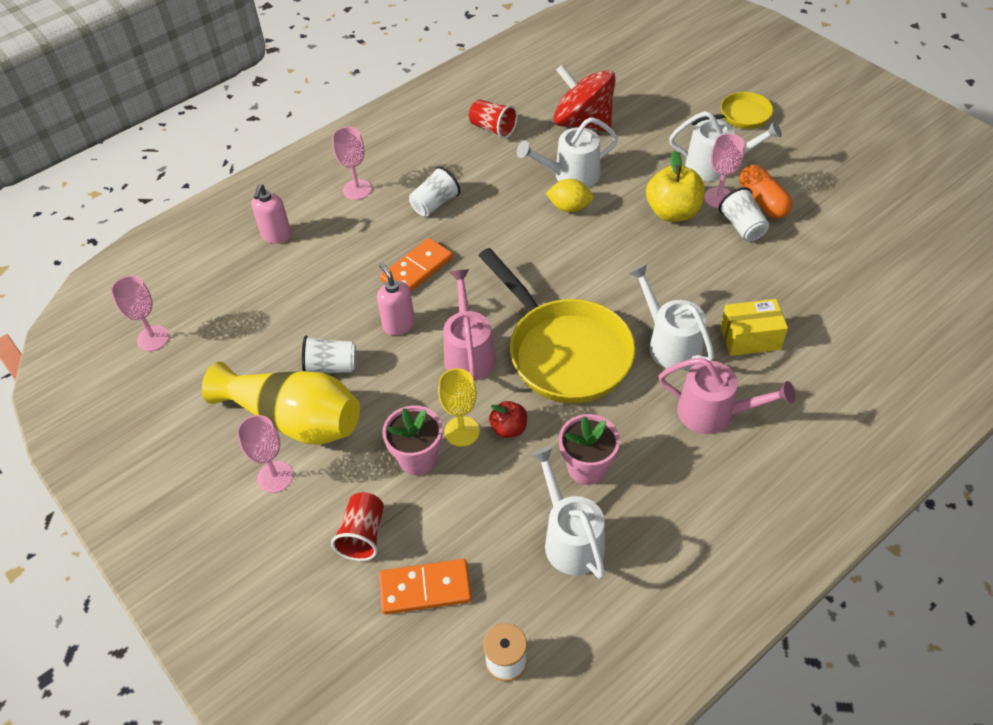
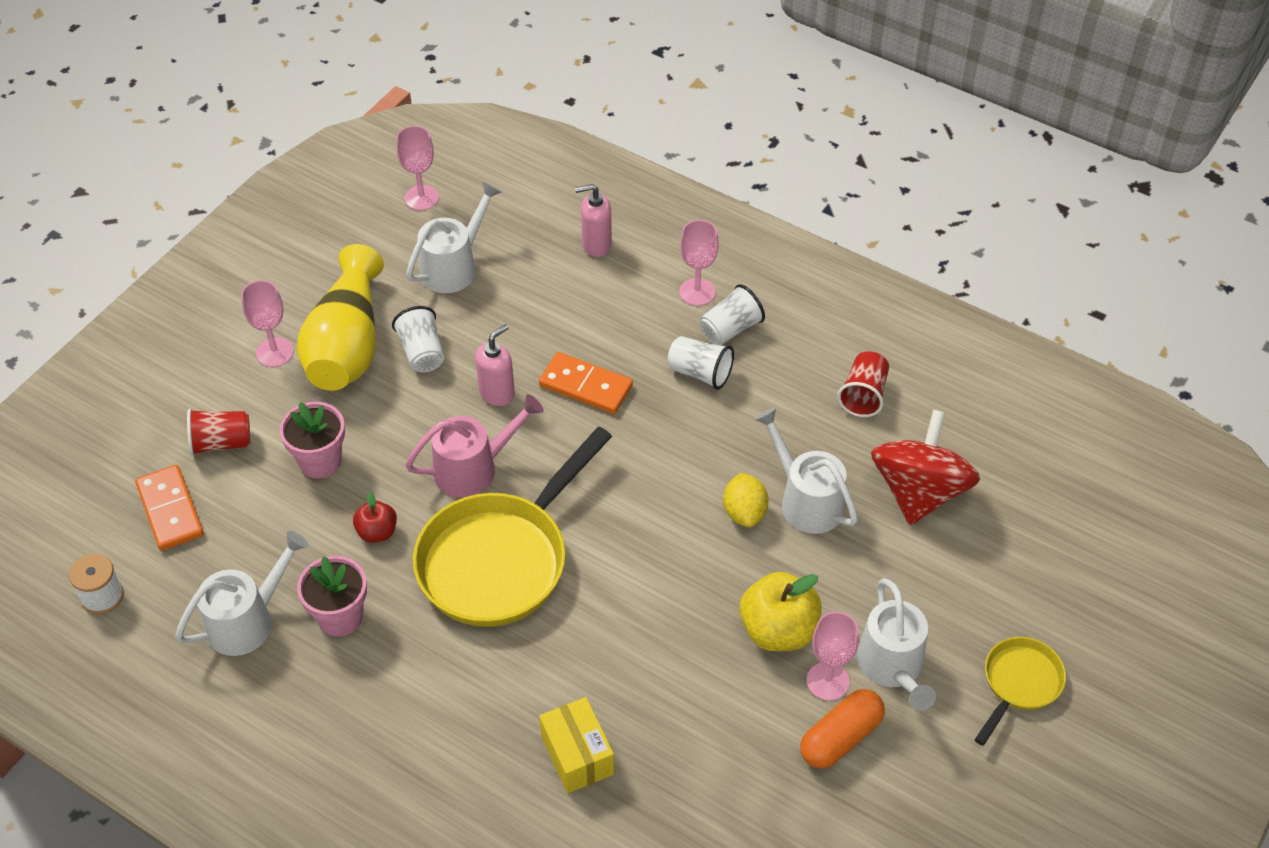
camera: 70 degrees right, 0 degrees up
(462, 431) = (364, 490): yellow goblet -> none
(669, 343) = (543, 666): white watering can -> white watering can (454, 266)
(714, 413) = (446, 732): pink watering can -> none
(741, 116) = (1019, 684): yellow pan -> yellow pan turned 105 degrees counterclockwise
(742, 226) = (779, 718): white cup -> white cup (730, 329)

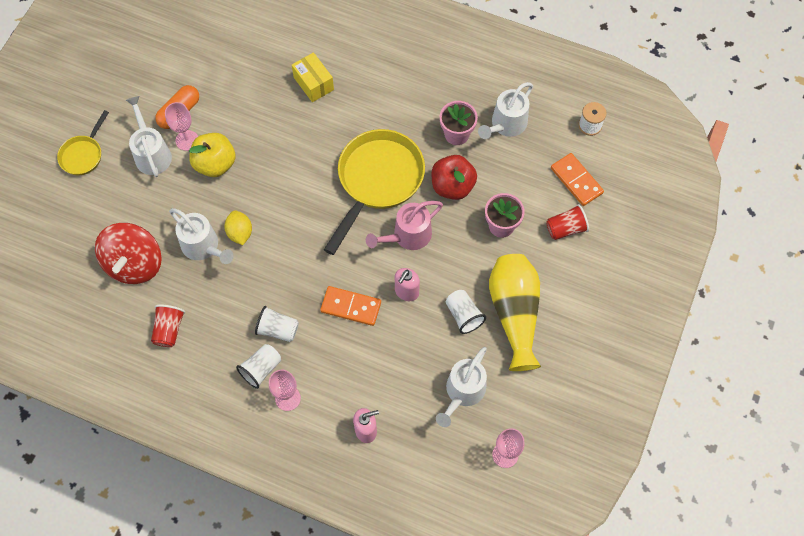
camera: 170 degrees right, 15 degrees up
(274, 352) = (559, 299): pink goblet -> none
(377, 532) = (452, 186): red apple -> red apple, size x1.79

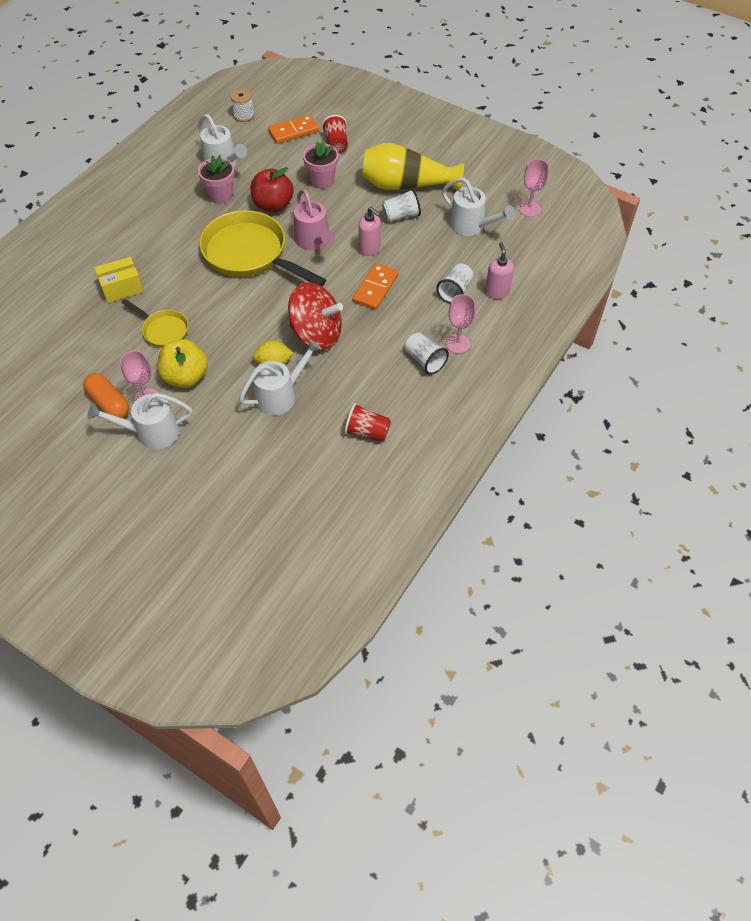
camera: 80 degrees left, 10 degrees down
(83, 155) = (128, 499): yellow pan -> yellow pan (163, 330)
(134, 264) = (283, 457): red spinning top -> red spinning top (316, 334)
(278, 329) = (386, 344): white cup -> white cup (455, 291)

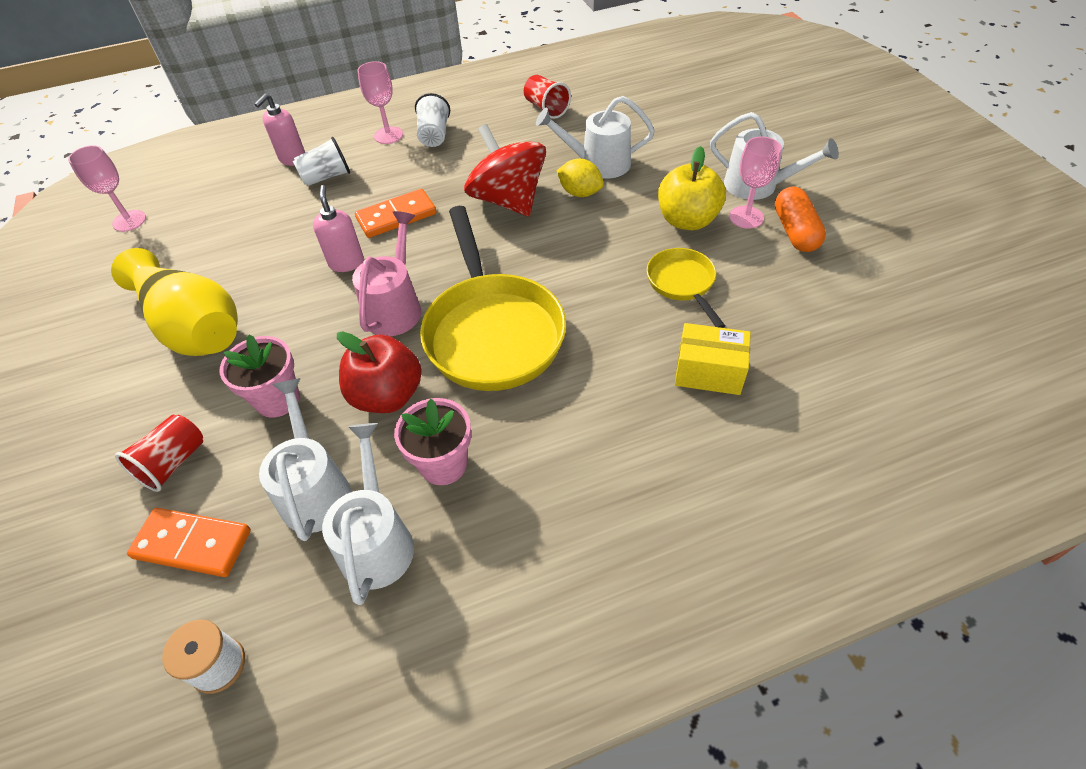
camera: 140 degrees left, 5 degrees down
(401, 216) = (259, 286): white cup -> none
(471, 226) = (210, 232): white watering can -> white watering can (315, 489)

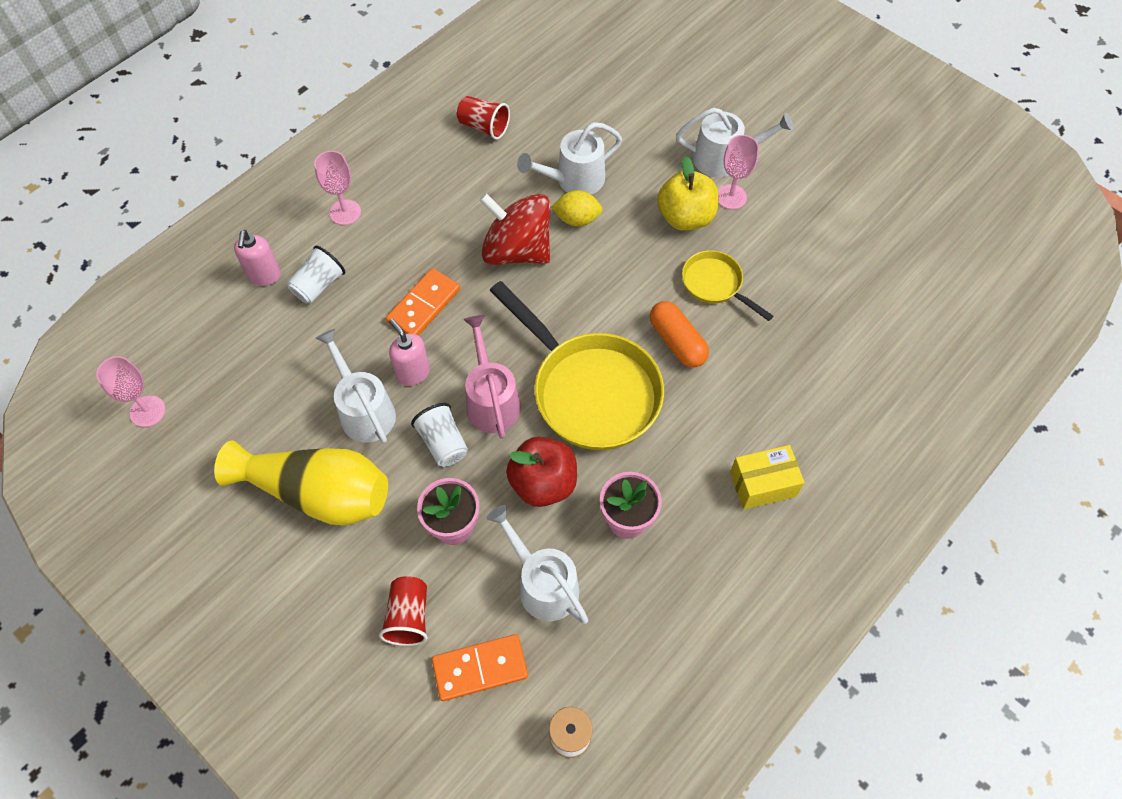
camera: 30 degrees left, 10 degrees up
(377, 540) = (618, 599): white watering can -> white watering can (364, 410)
(434, 135) = (393, 197): white cup -> white cup (443, 443)
(709, 372) = (776, 359): yellow box -> yellow box (762, 484)
(795, 231) = (776, 198): orange capsule -> orange capsule (677, 342)

